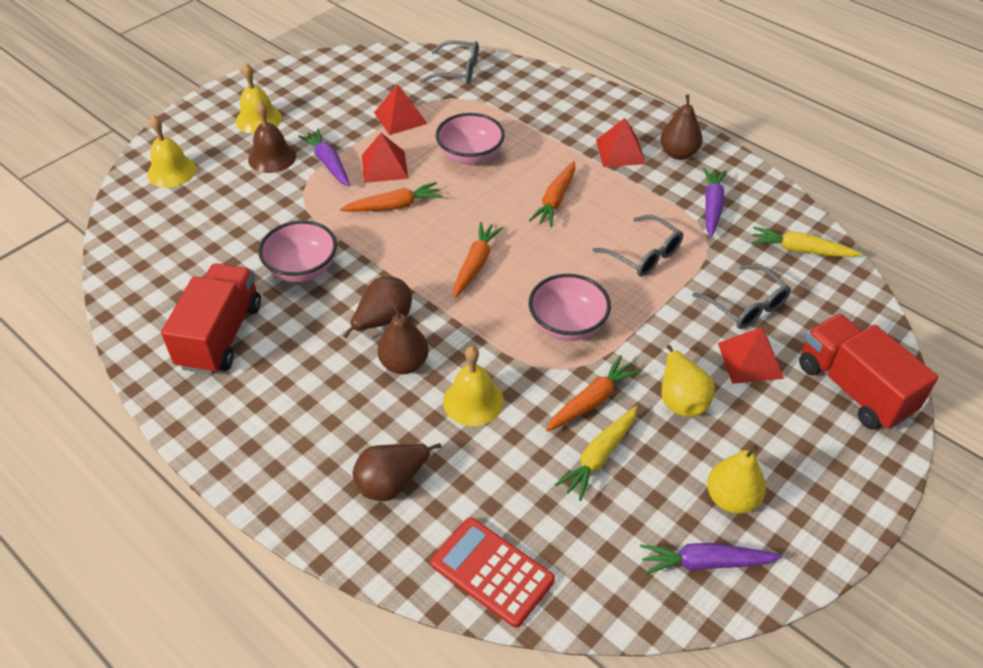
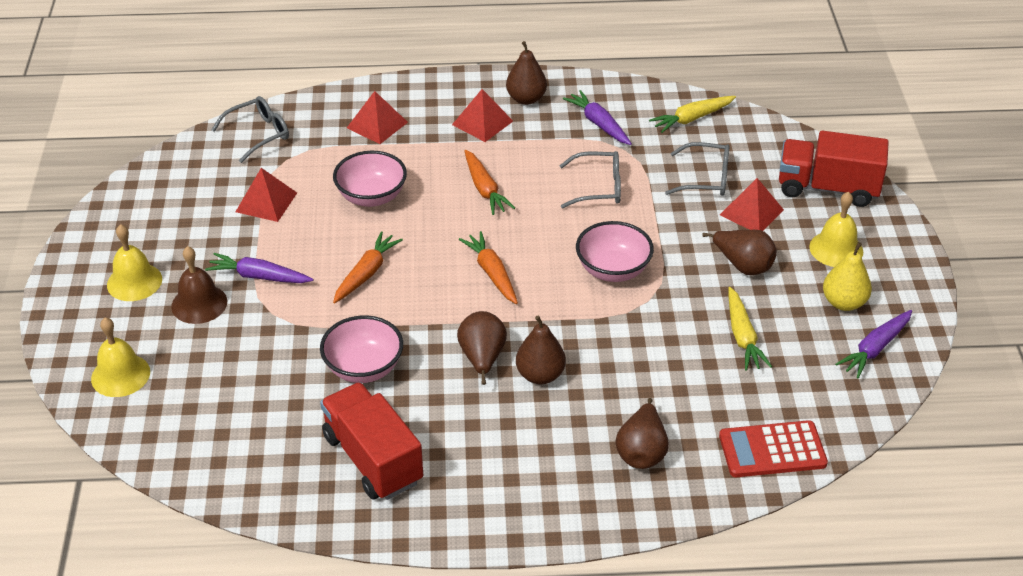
camera: 45 degrees left, 5 degrees down
(384, 166) = (312, 249): red pyramid -> red pyramid (377, 125)
(473, 401) = (620, 363): yellow bell -> yellow bell (836, 249)
(592, 401) = (693, 306): orange carrot -> none
(681, 399) = (743, 265): yellow pear -> brown pear

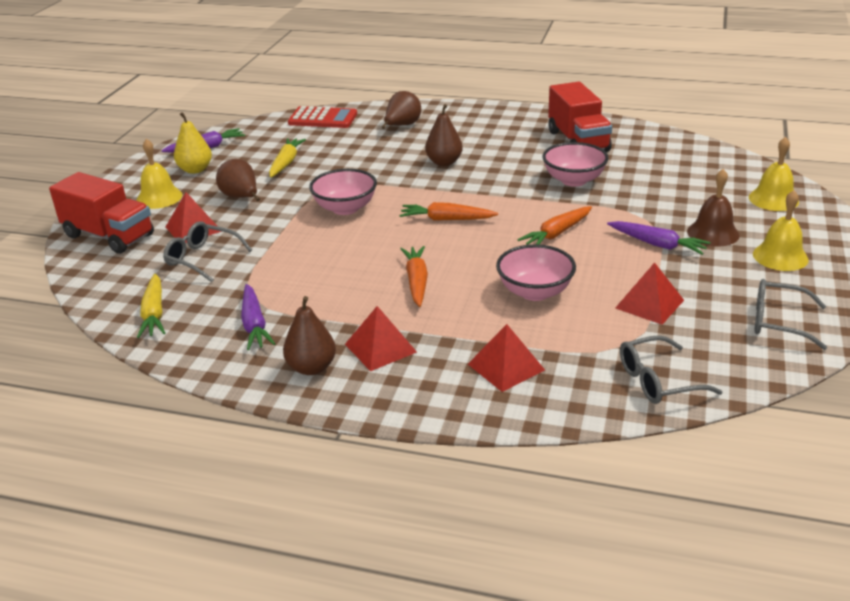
camera: 160 degrees left, 10 degrees down
(482, 358) = (481, 175): brown pear -> none
(492, 273) = (446, 219): orange carrot -> orange carrot turned 105 degrees clockwise
(599, 187) = (306, 266): grey glasses -> grey glasses (778, 322)
(692, 119) = (154, 313): yellow carrot -> yellow carrot turned 90 degrees clockwise

